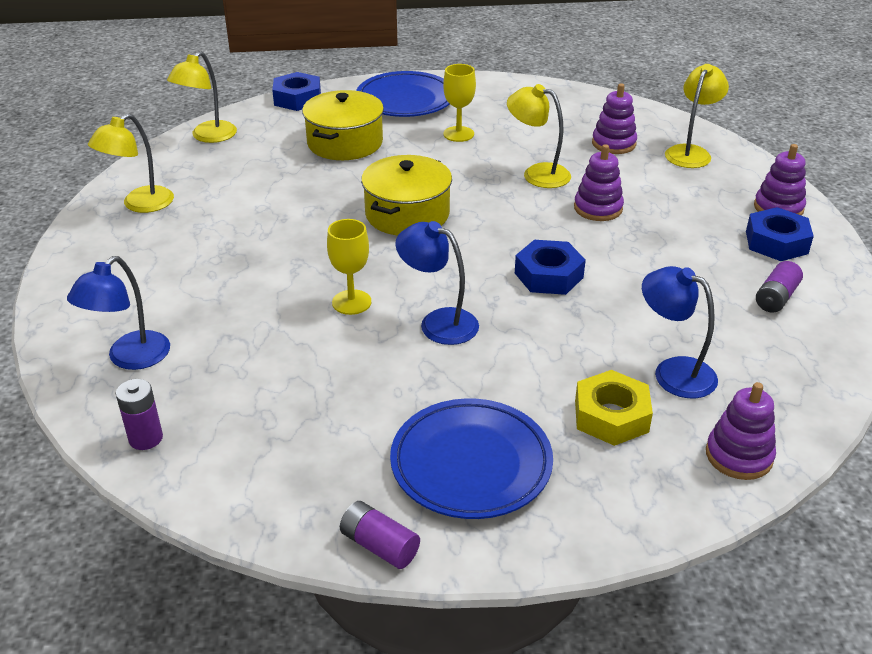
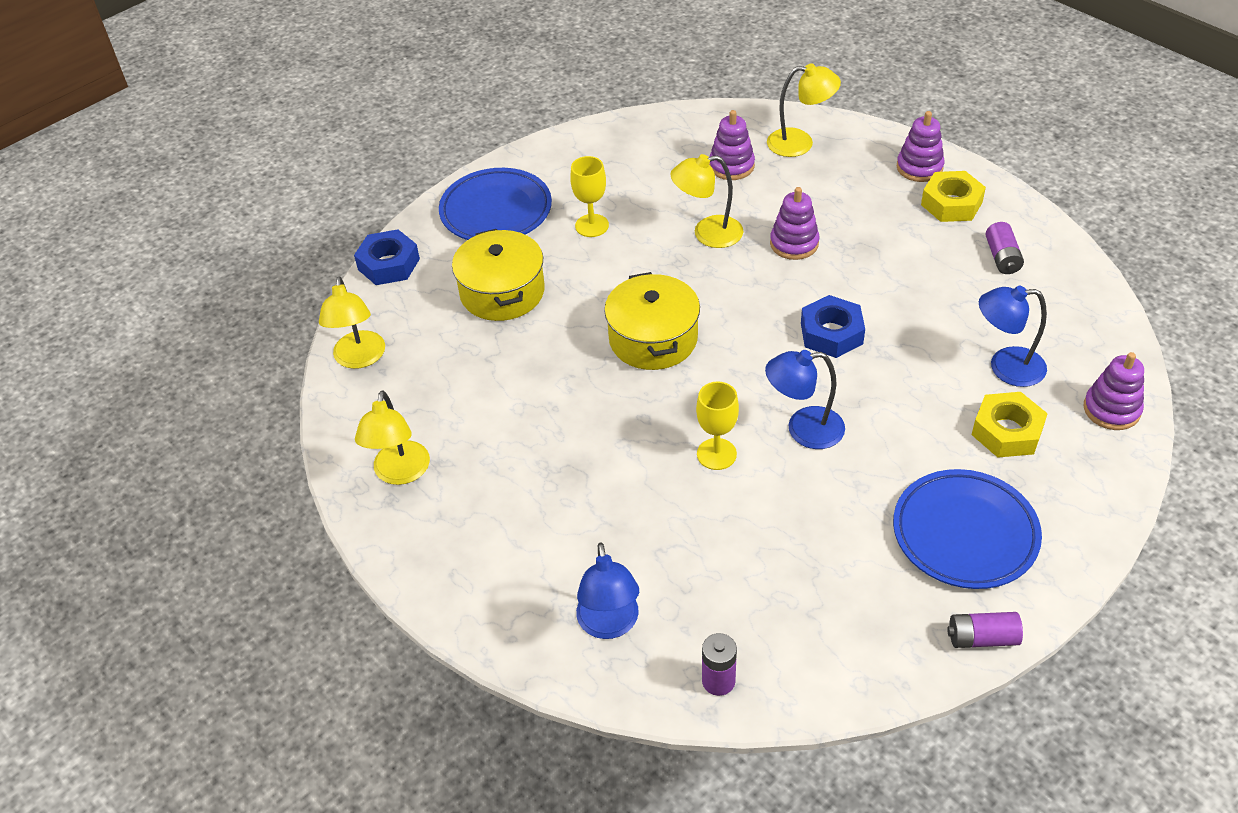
camera: 35 degrees left, 10 degrees up
(690, 152) = (800, 143): yellow lamp -> yellow lamp turned 105 degrees clockwise
(776, 242) = (951, 203): blue nut -> yellow nut

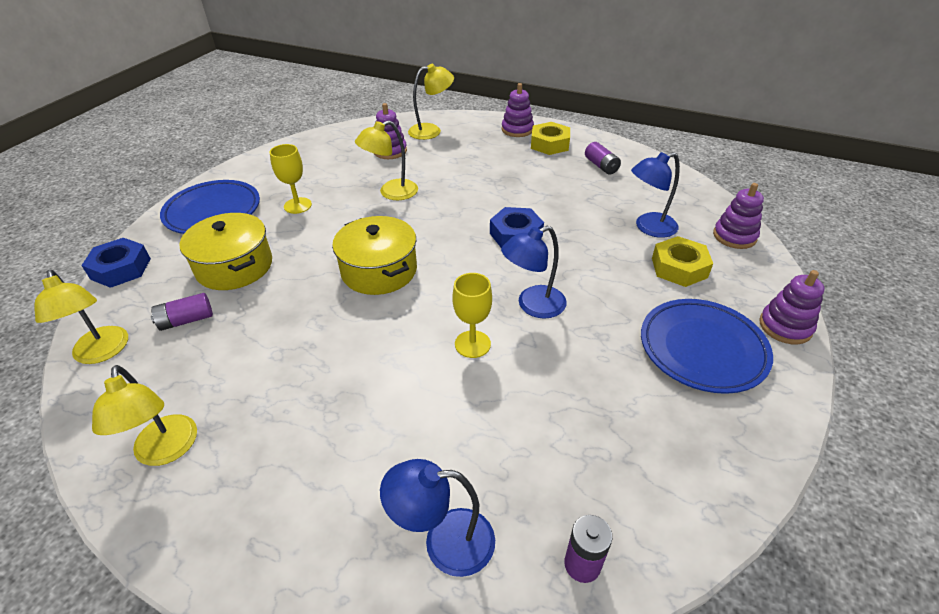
camera: 25 degrees left, 5 degrees down
(609, 625) = (444, 542): blue lamp -> blue lamp turned 120 degrees clockwise
(794, 243) = (458, 186): purple stacking toy -> purple stacking toy (785, 326)
(982, 638) = (776, 431): purple battery -> purple battery (186, 320)

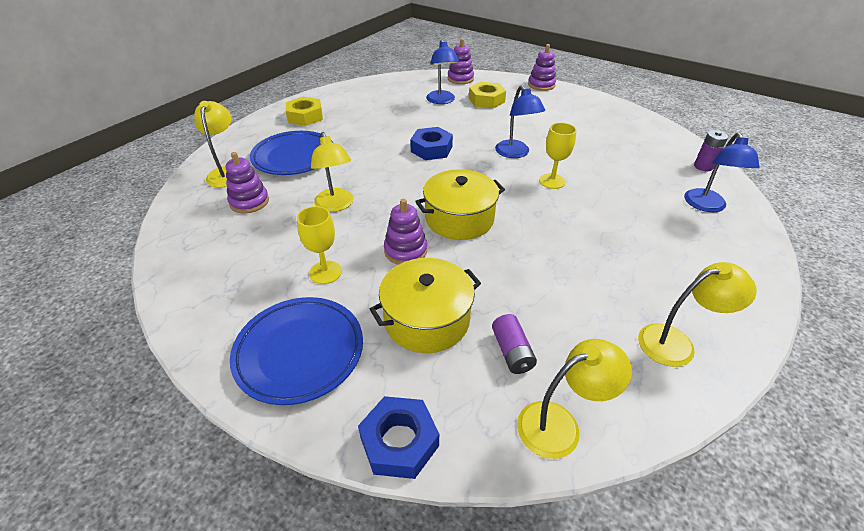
camera: 80 degrees left, 0 degrees up
(517, 130) = (267, 127): purple stacking toy -> purple stacking toy (405, 251)
(601, 166) = (355, 102): purple battery -> none
(702, 349) = (557, 109): blue plate -> blue plate (294, 157)

